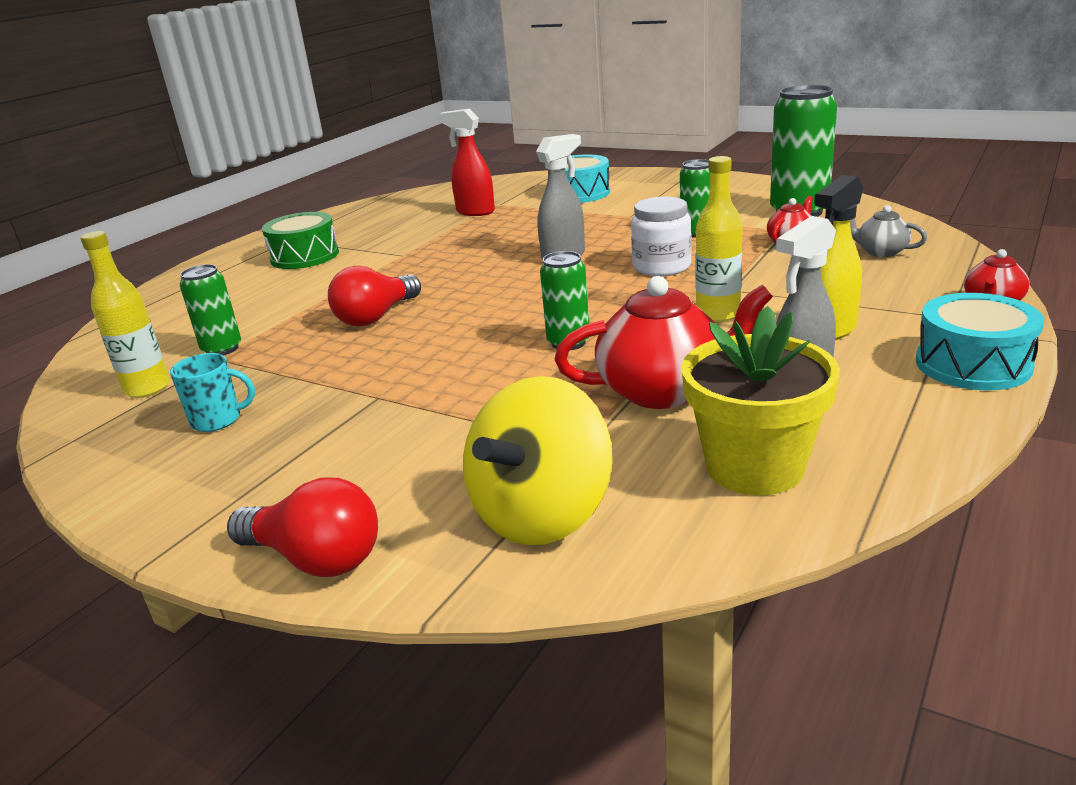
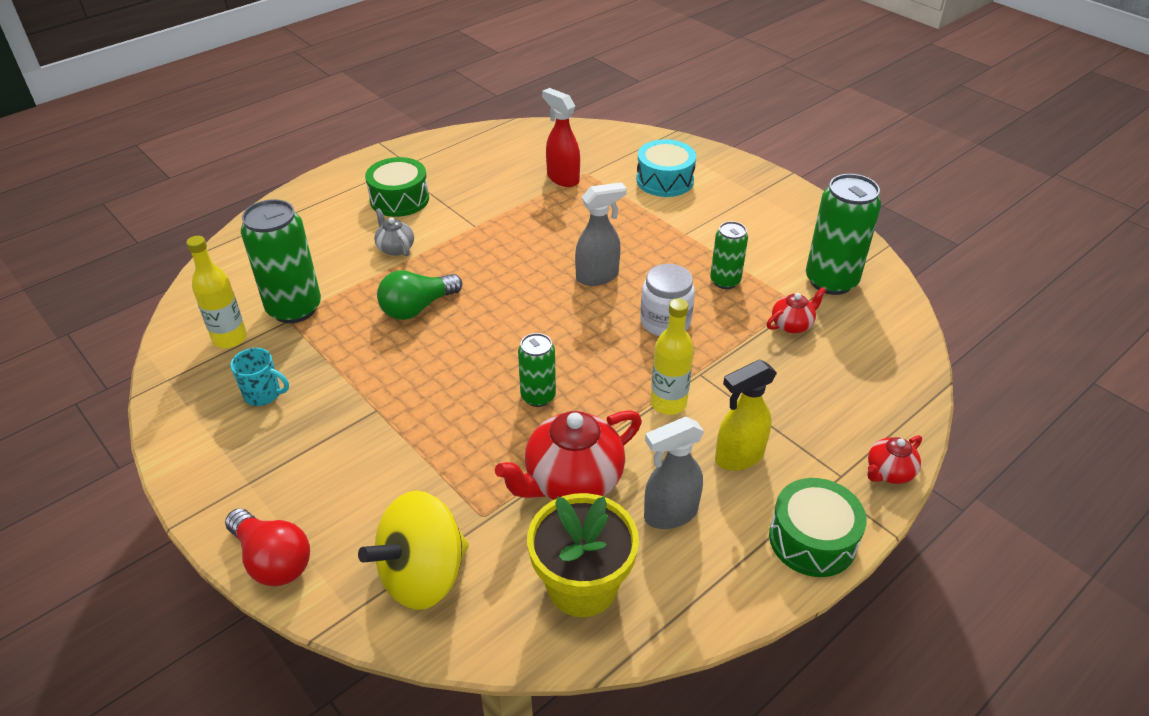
camera: 15 degrees right, 15 degrees up
(222, 349) = (294, 308): green can -> green can, size x1.74
(376, 317) = (417, 308): red light bulb -> green light bulb
(664, 390) = (572, 480): red teapot -> red teapot turned 135 degrees clockwise
(880, 252) = (855, 367): grey teapot -> grey teapot (395, 248)
(973, 364) = (812, 539): turquoise drum -> green drum

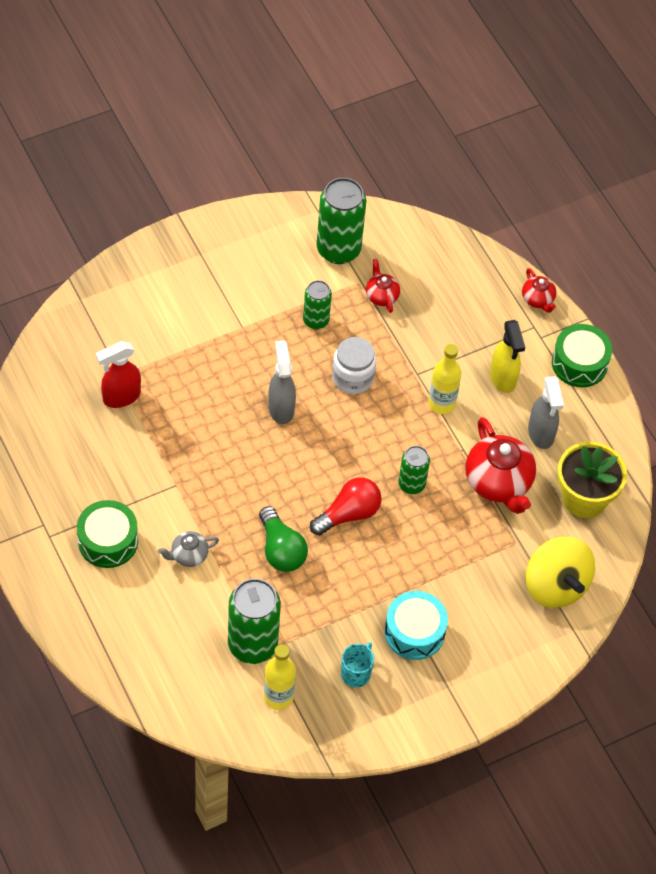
camera: 80 degrees left, 15 degrees up
(273, 560) = (522, 673): red light bulb -> red light bulb (348, 514)
(664, 180) = (155, 316): turquoise drum -> turquoise drum (414, 632)

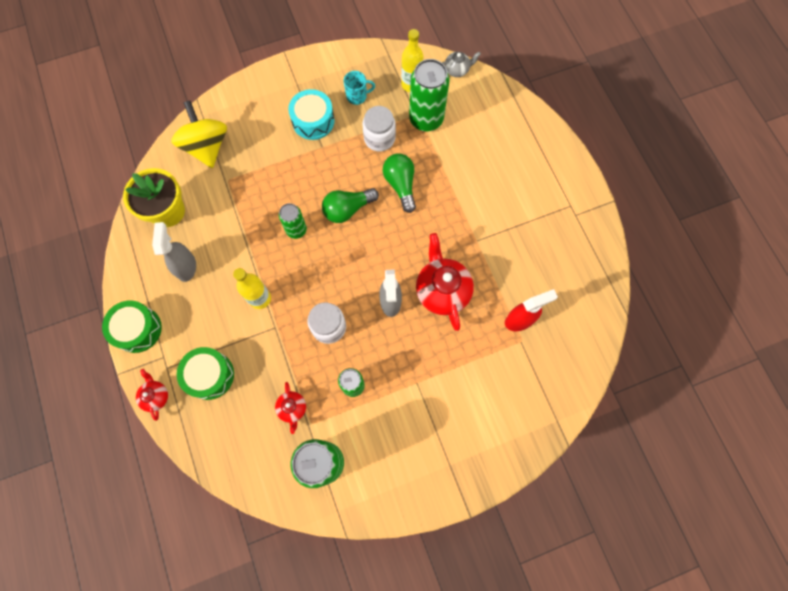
camera: 170 degrees left, 15 degrees up
(108, 541) = (527, 199): green drum -> green drum (210, 375)
(189, 555) = (468, 185): grey teapot -> grey teapot (457, 70)
(317, 612) = (379, 138): none -> white jar
(348, 514) = (347, 209): red light bulb -> green light bulb
(356, 673) = (357, 96): turquoise mug -> turquoise mug turned 135 degrees counterclockwise
(498, 482) = (229, 228): red teapot -> red teapot (442, 290)
(503, 378) = (205, 319): yellow spray bottle -> none

